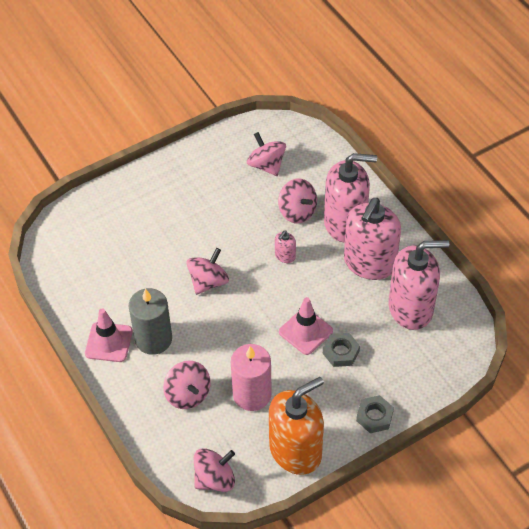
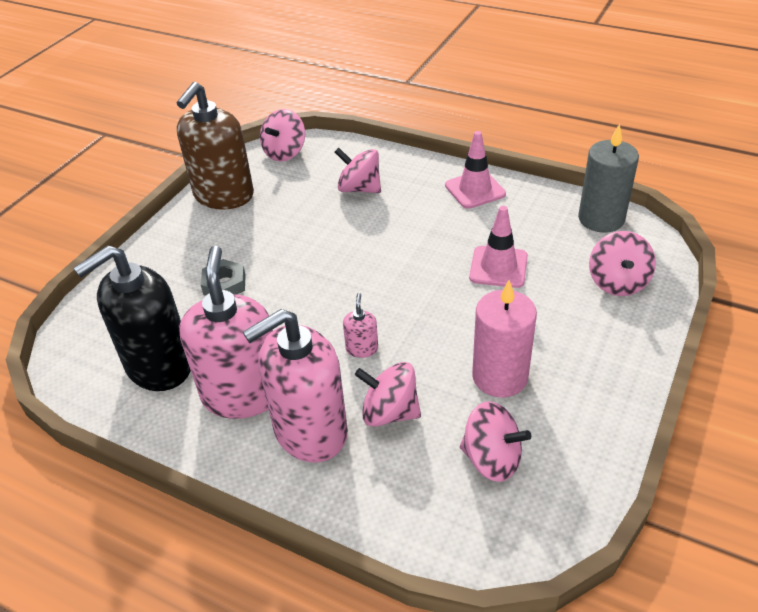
camera: 150 degrees right, 10 degrees down
(153, 339) = (435, 210): grey candle -> grey candle (601, 219)
(208, 282) = (429, 280): pink spinning top -> pink spinning top (617, 282)
(252, 394) = (296, 213): pink candle -> pink candle (500, 377)
(295, 450) = (223, 195): orange soap dispenser -> brown soap dispenser
(305, 331) = (278, 285): pink traffic cone -> pink traffic cone (498, 267)
(374, 416) = (156, 249): grey nut -> none
(411, 308) = (159, 365): pink soap dispenser -> black soap dispenser

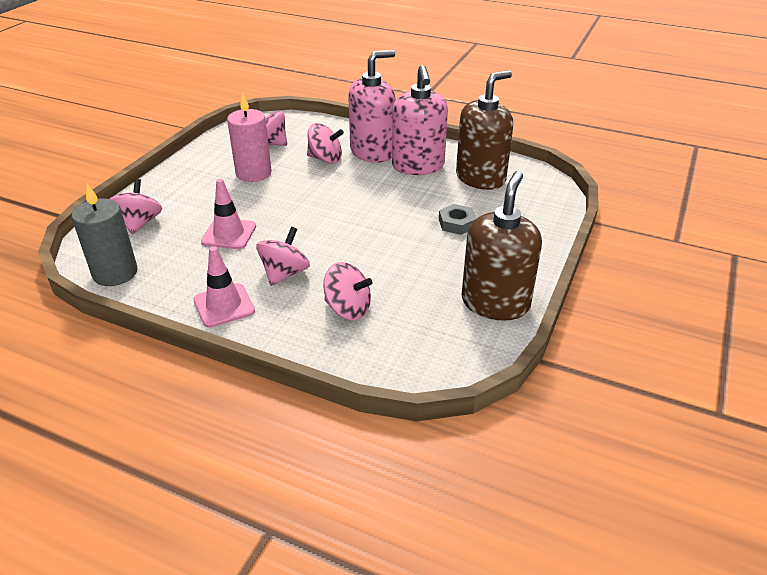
camera: 175 degrees right, 5 degrees down
(159, 365) = (480, 178): black soap dispenser -> brown soap dispenser
(285, 152) = (444, 361): pink spinning top -> pink spinning top (285, 273)
(362, 348) = (343, 186): pink soap dispenser -> none

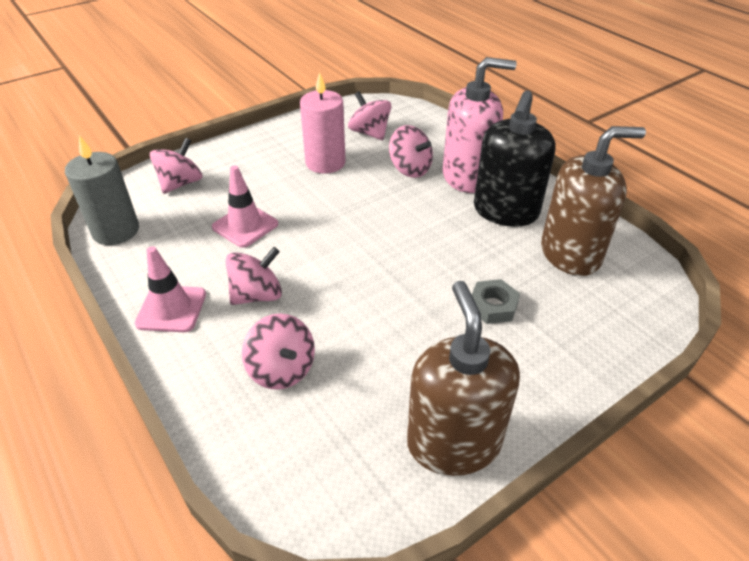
camera: 30 degrees right, 5 degrees up
(418, 166) = (505, 211): pink soap dispenser -> black soap dispenser
(495, 303) = (453, 442): brown soap dispenser -> brown soap dispenser turned 60 degrees counterclockwise

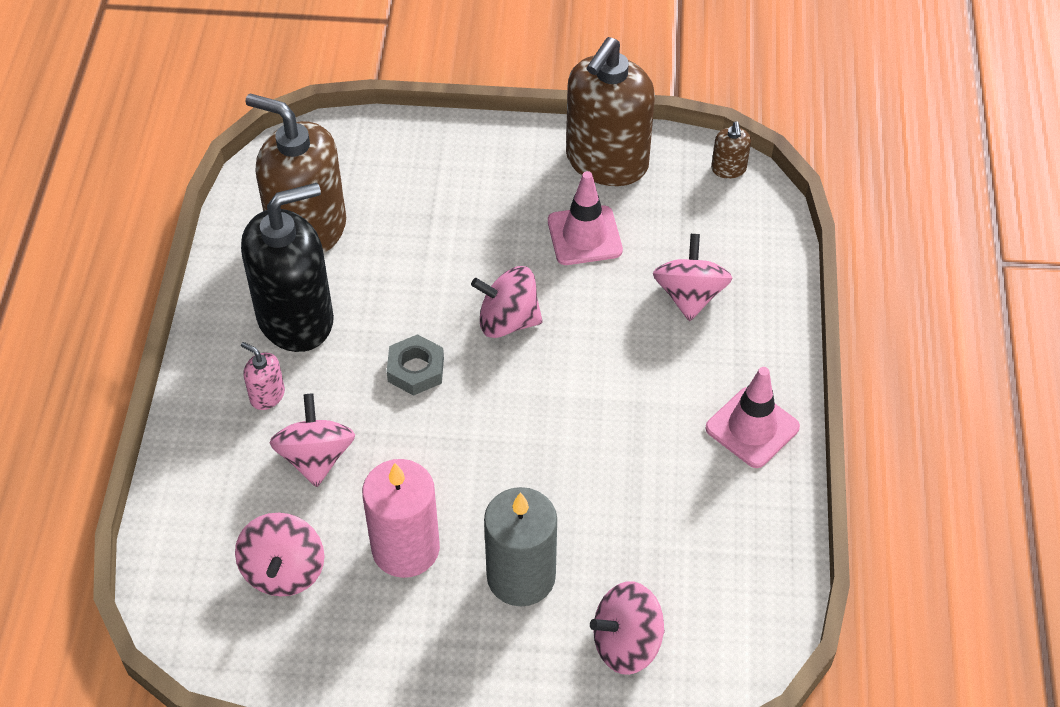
camera: 140 degrees left, 10 degrees up
(116, 231) = (758, 598): grey candle -> grey candle (521, 576)
(245, 226) = (598, 498): pink traffic cone -> pink traffic cone (584, 236)
(257, 295) = (655, 388): pink spinning top -> pink spinning top (508, 321)
(341, 518) = (728, 169): none -> brown soap dispenser
(467, 176) = (267, 395): pink soap dispenser -> pink soap dispenser, size x0.41
(493, 306) = (449, 232): grey nut -> grey nut (416, 369)

